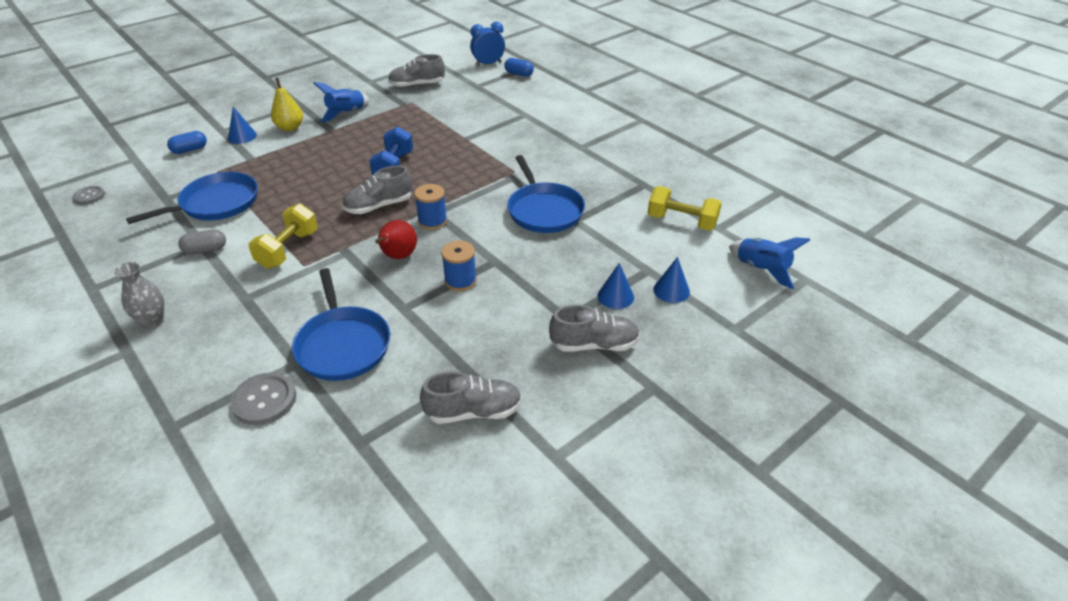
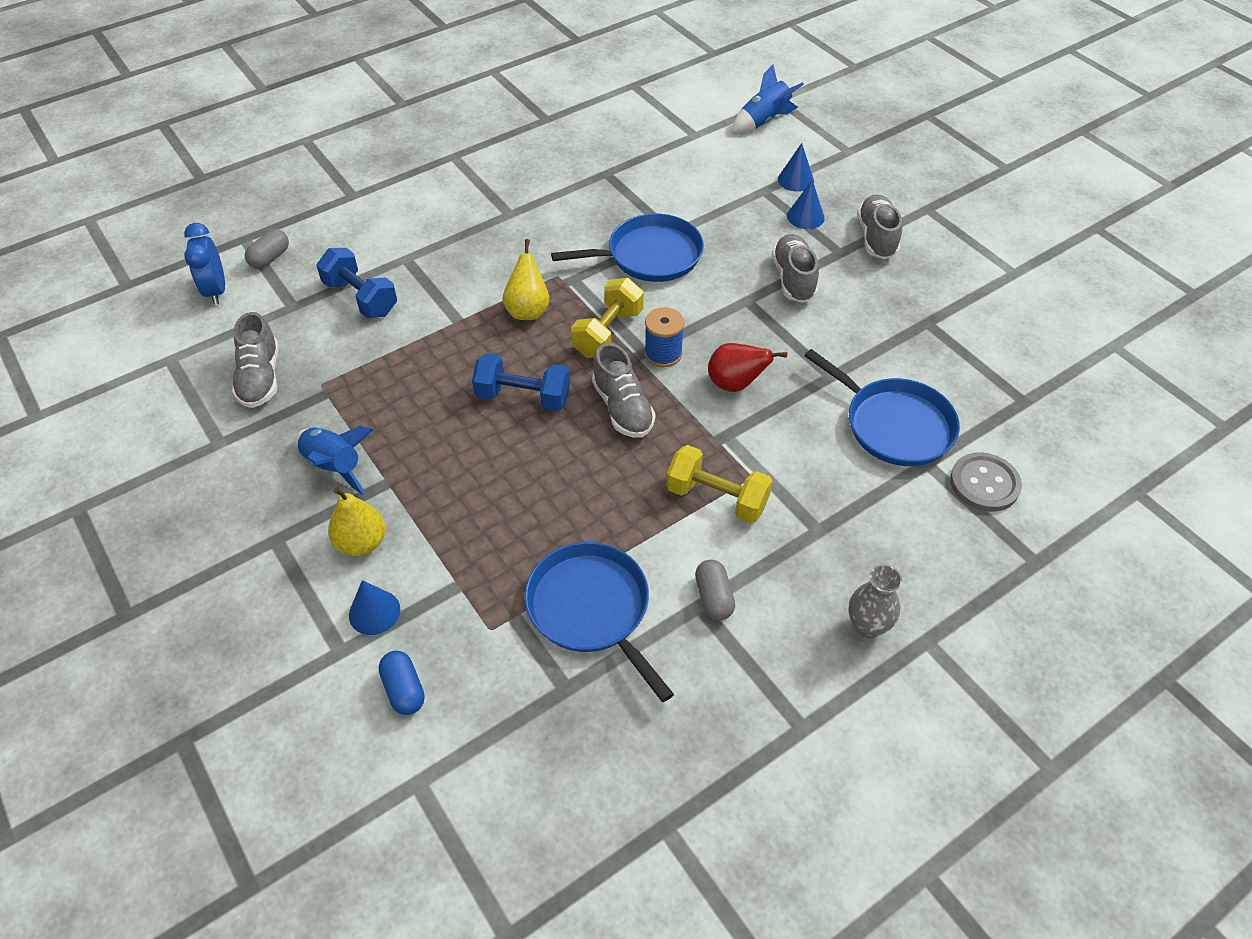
camera: 85 degrees left, 10 degrees up
(89, 196) = (541, 823): grey button -> none
(342, 344) = (894, 425): blue pan -> blue pan turned 60 degrees clockwise
(460, 281) = (782, 329): blue spool -> none
(473, 412) = (973, 322): grey shoe -> grey shoe (793, 279)
(477, 162) = (528, 310): none -> yellow pear
(485, 105) = (361, 298): none -> blue dumbbell
(519, 74) = (270, 258): blue capsule -> grey capsule
(681, 222) = (682, 157): yellow dumbbell -> yellow dumbbell (608, 333)

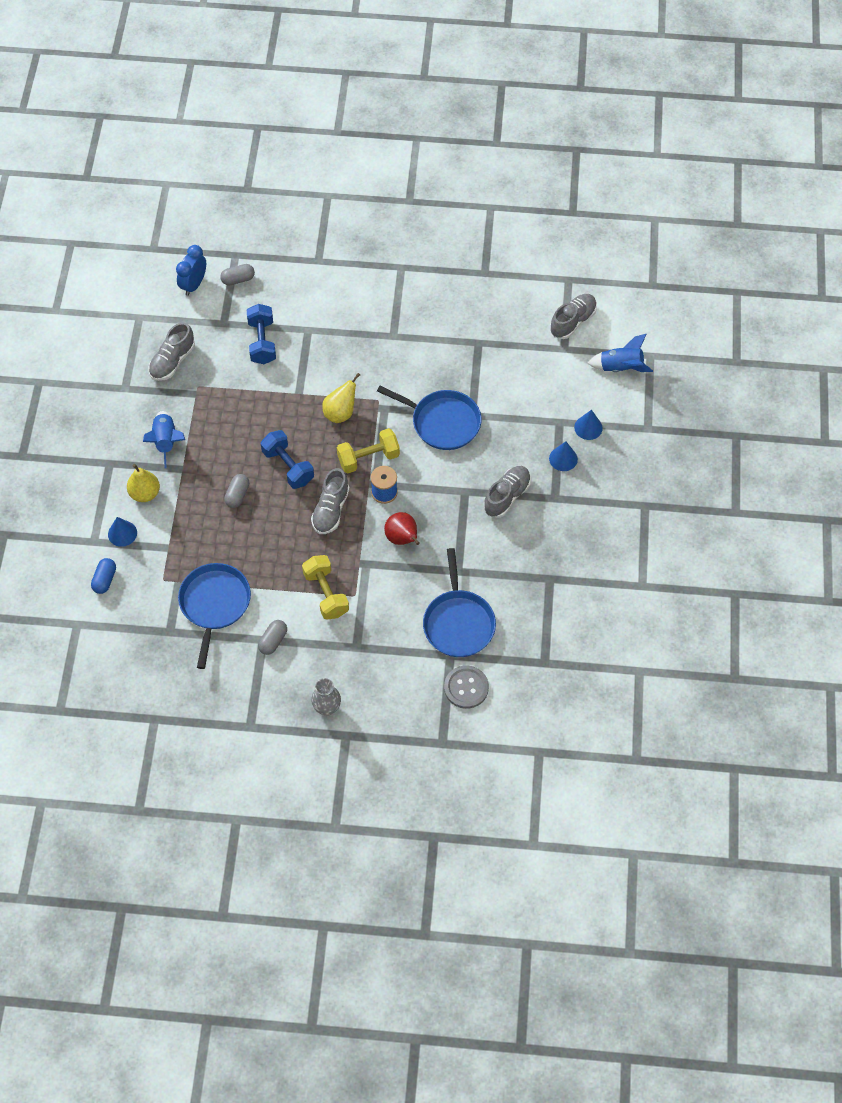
camera: 40 degrees right, 10 degrees up
(491, 465) = (237, 495): none -> grey capsule
(876, 238) = (588, 503): grey shoe -> grey shoe (572, 321)

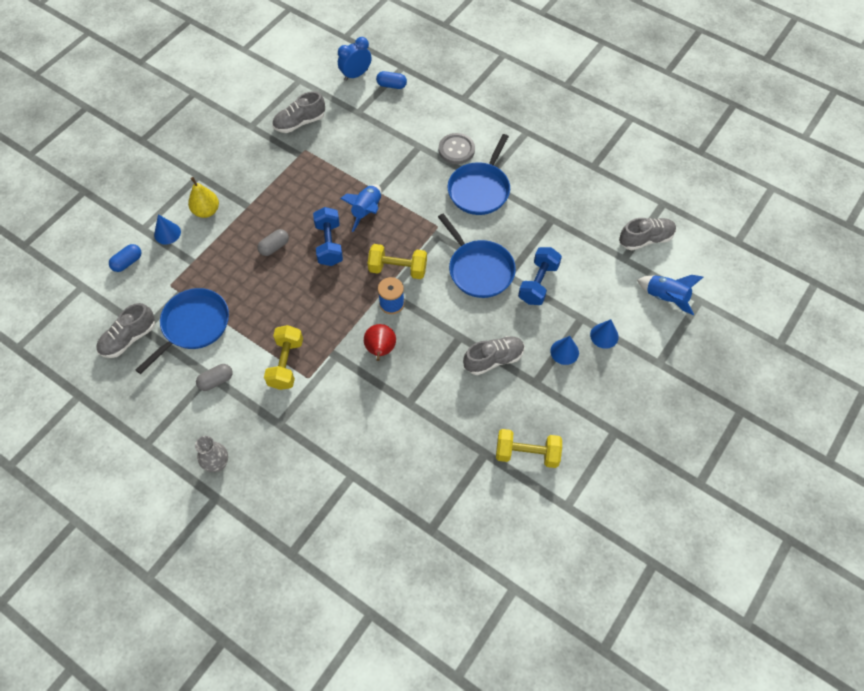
camera: 30 degrees right, 0 degrees up
(166, 441) = (251, 179): blue rocket -> blue rocket (367, 211)
(238, 279) = (391, 85): grey capsule -> blue capsule
(262, 342) = (377, 139): blue dumbbell -> blue dumbbell (538, 283)
(331, 510) = (338, 296): grey shoe -> grey shoe (129, 338)
(340, 413) = (400, 222): yellow pear -> none
(458, 623) = (378, 449): blue pan -> blue pan (480, 189)
(466, 687) = (346, 513): grey button -> grey button (456, 149)
(584, 561) = (527, 454): none -> yellow dumbbell

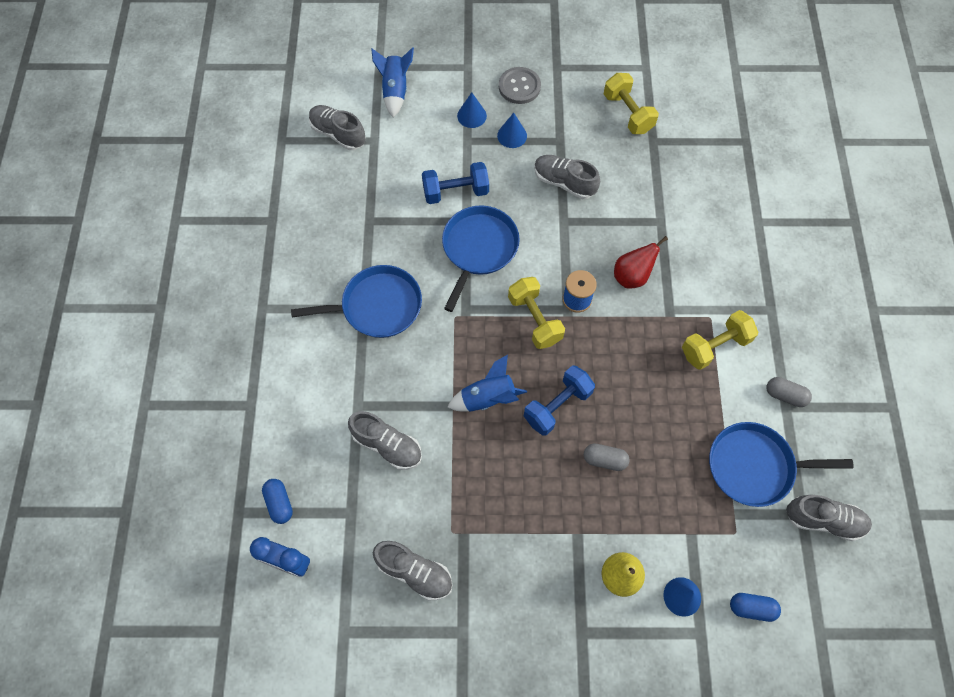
camera: 125 degrees left, 5 degrees up
(217, 464) = (848, 331): grey vase -> none
(382, 147) = (387, 445): none -> grey shoe
(456, 149) = (336, 363): grey button -> grey button (519, 87)

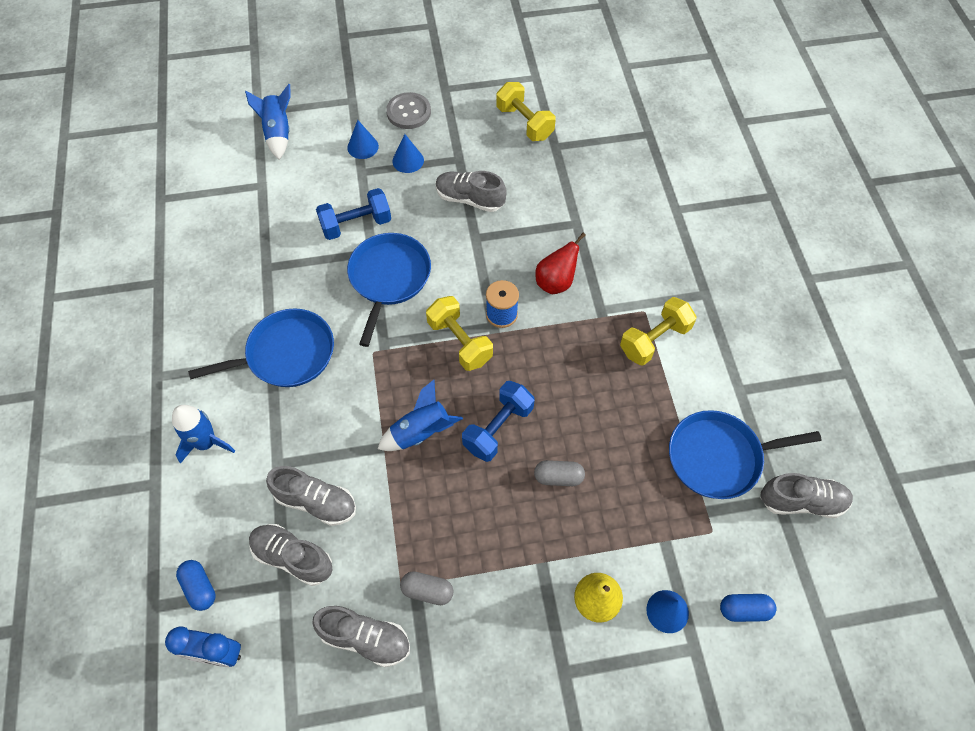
camera: 10 degrees left, 5 degrees down
(298, 376) = (206, 443): none -> blue rocket
(338, 134) = (222, 184): grey shoe -> grey shoe (293, 557)
(785, 395) = (736, 378): grey capsule -> grey capsule (427, 591)

